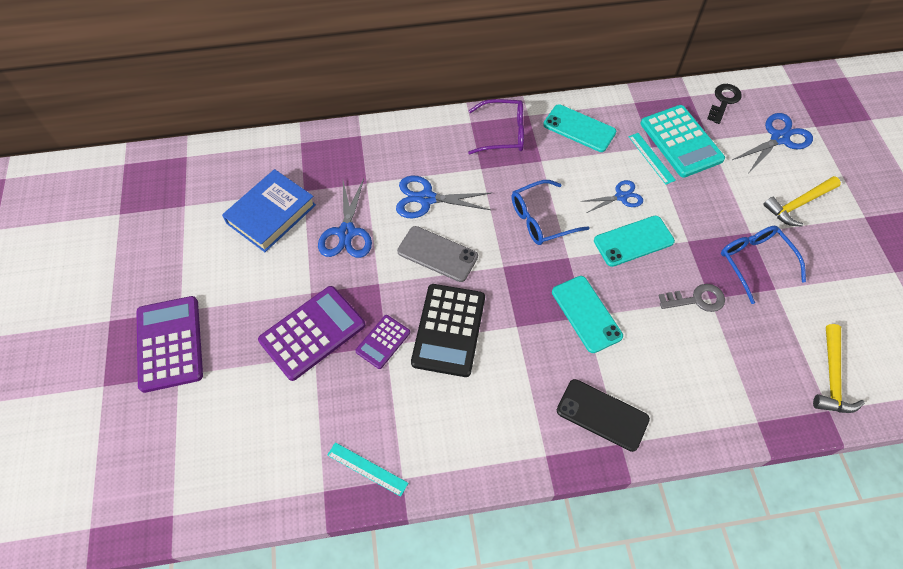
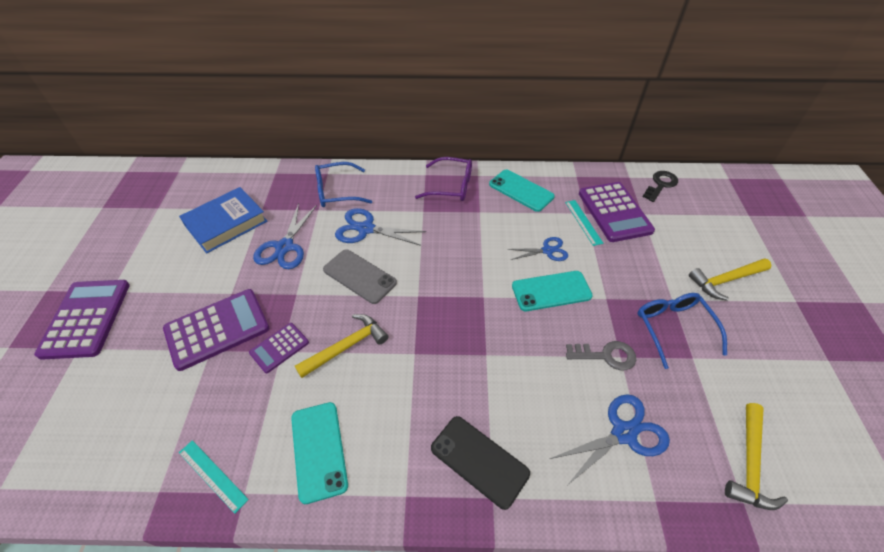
camera: 10 degrees right, 10 degrees down
(449, 330) = (346, 346): black calculator -> yellow hammer
(541, 219) = (466, 260): blue glasses -> blue glasses (337, 192)
(586, 314) = (488, 352): turquoise phone -> turquoise phone (319, 450)
(681, 141) = (614, 212): turquoise calculator -> purple calculator
(779, 138) = (711, 221): blue scissors -> blue scissors (623, 433)

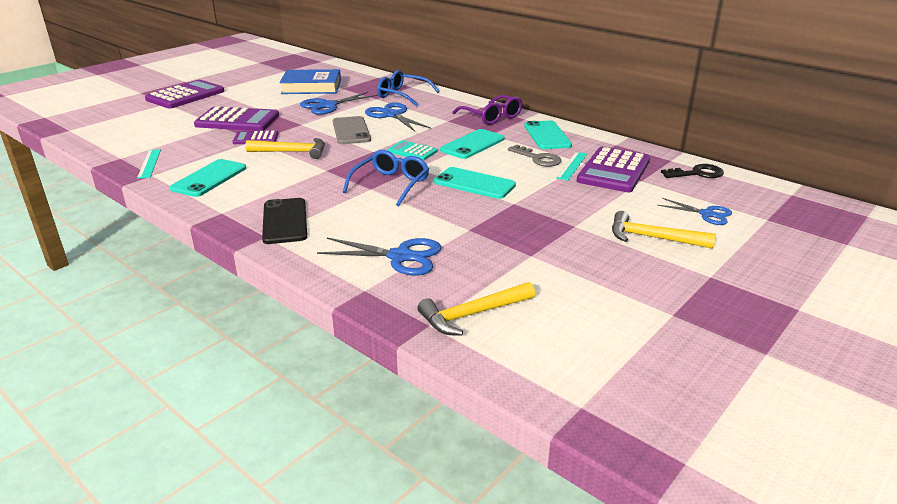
camera: 40 degrees right, 20 degrees down
(451, 275) = (412, 151): none -> turquoise calculator
(484, 236) = (472, 144): none -> turquoise phone
(547, 250) = (510, 167): blue scissors -> blue scissors (706, 214)
(606, 356) = (458, 224): grey key -> grey key (538, 158)
(673, 328) = (544, 237): blue glasses -> blue glasses (391, 184)

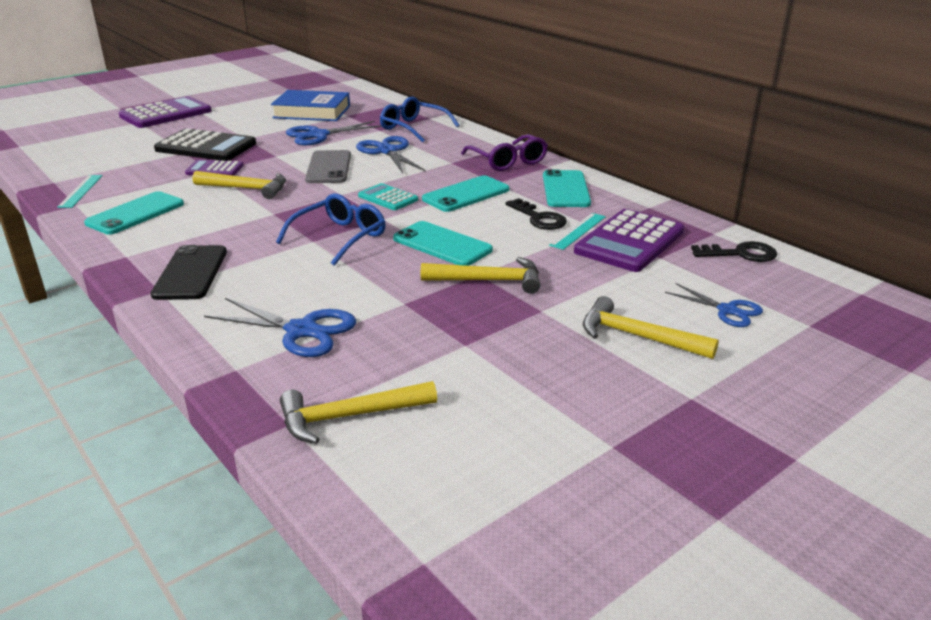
camera: 10 degrees right, 0 degrees up
(237, 120) = (206, 147): purple calculator -> black calculator
(524, 207) = (488, 280): none -> yellow hammer
(538, 158) = (539, 218): grey key -> black key

